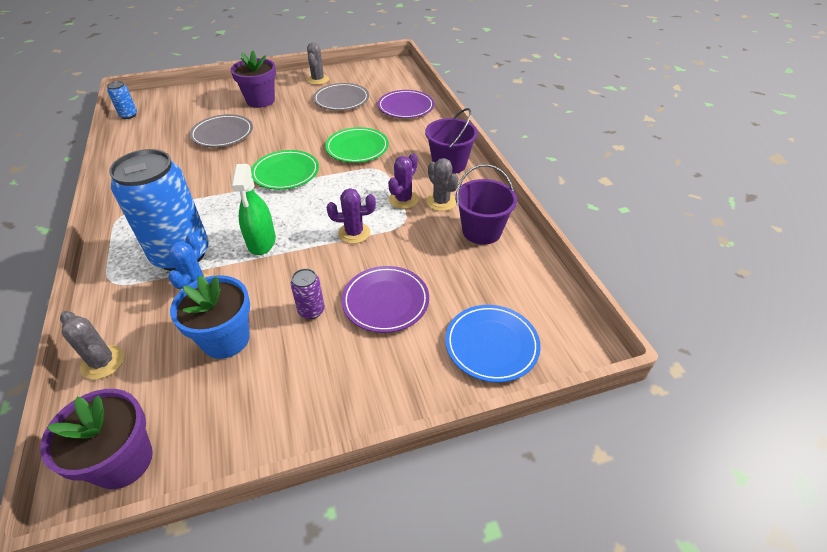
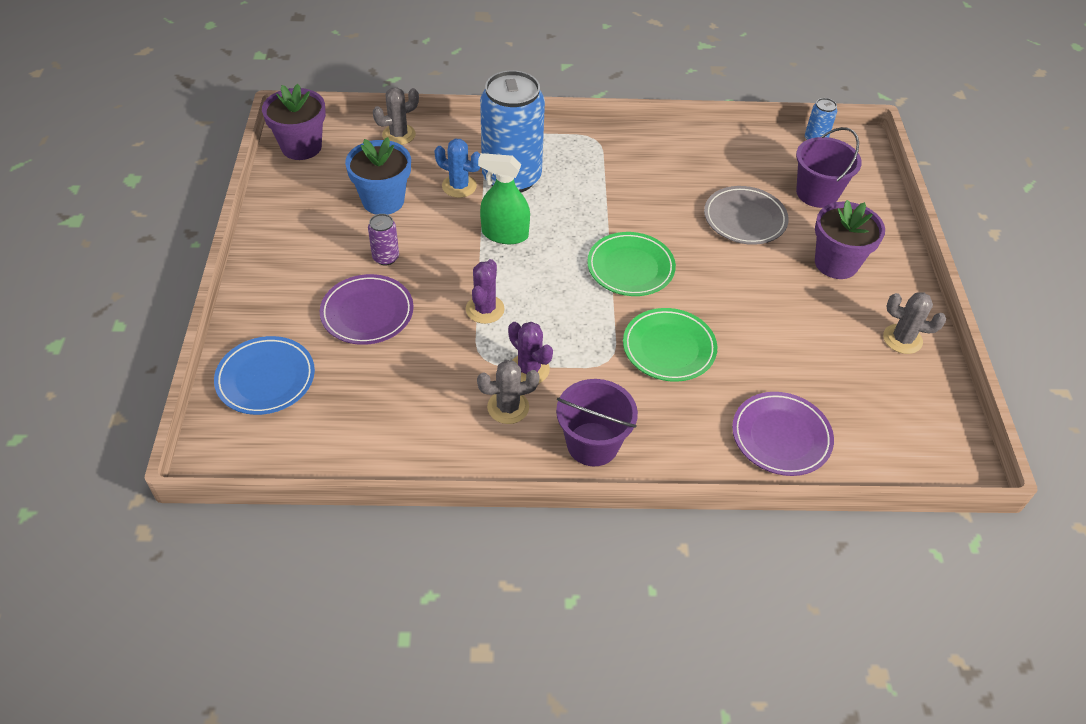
camera: 105 degrees right, 5 degrees up
(341, 100) = (823, 357): grey plate -> none
(481, 231) = (432, 431): purple bucket -> purple bucket (817, 193)

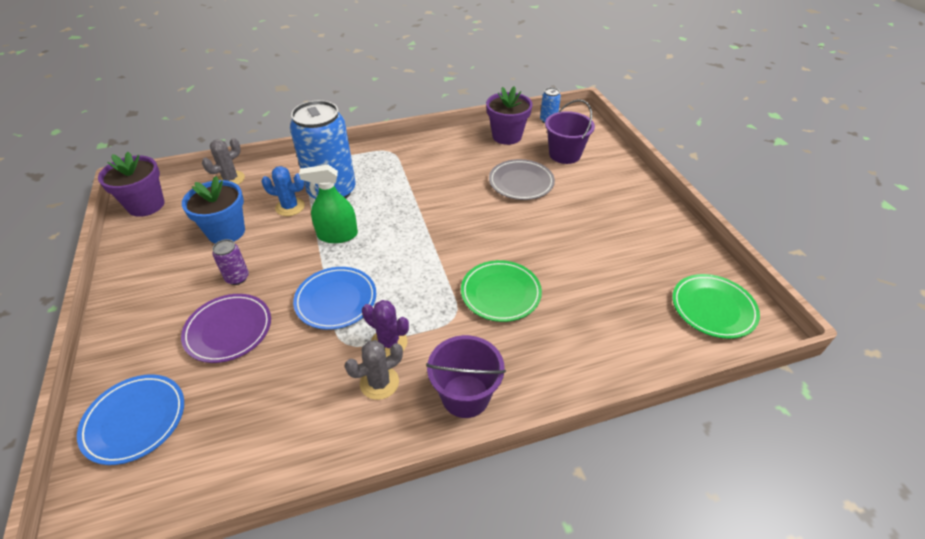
camera: 15 degrees left, 5 degrees down
(485, 309) = (336, 300): purple cactus -> blue plate
(630, 267) = (448, 237): green plate -> green plate (713, 308)
(781, 436) = (618, 343): purple plate -> none
(836, 263) = (599, 198): purple flower pot -> purple flower pot (507, 136)
(902, 339) = (671, 241): grey cactus -> none

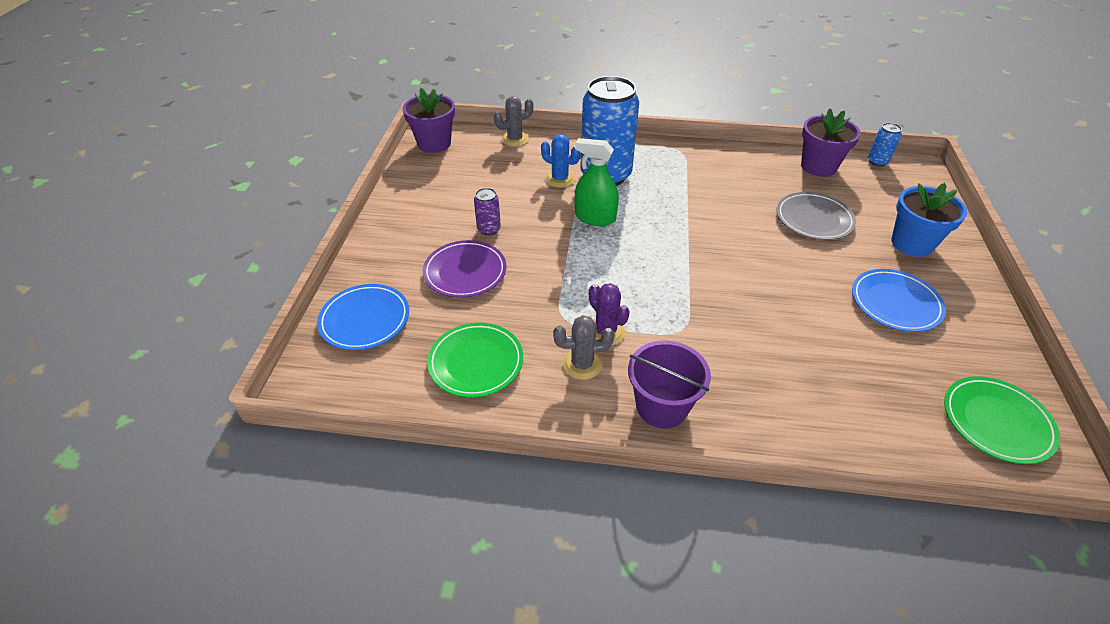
camera: 25 degrees right, 0 degrees up
(226, 232) = (494, 186): blue flower pot -> blue flower pot (912, 243)
(336, 300) = (570, 277): blue plate -> blue plate (895, 303)
(500, 293) = (741, 323): green plate -> green plate (476, 362)
(564, 154) = (881, 203): purple bucket -> none

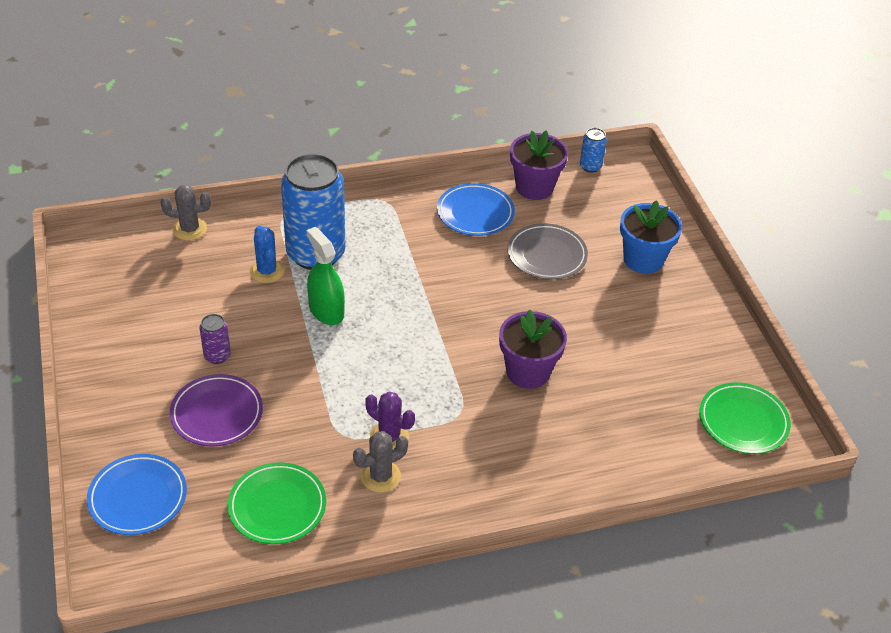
camera: 25 degrees left, 0 degrees up
(434, 143) = (94, 259): purple flower pot -> purple flower pot (528, 372)
(515, 139) = (189, 229): grey cactus -> grey cactus turned 45 degrees clockwise
(560, 179) = (267, 271): blue cactus -> blue cactus turned 60 degrees clockwise
(595, 218) = (326, 311): green spray bottle -> green spray bottle turned 60 degrees clockwise
(662, 406) = (468, 494): purple bucket -> none
(895, 303) = (642, 330): blue plate -> blue plate (475, 213)

